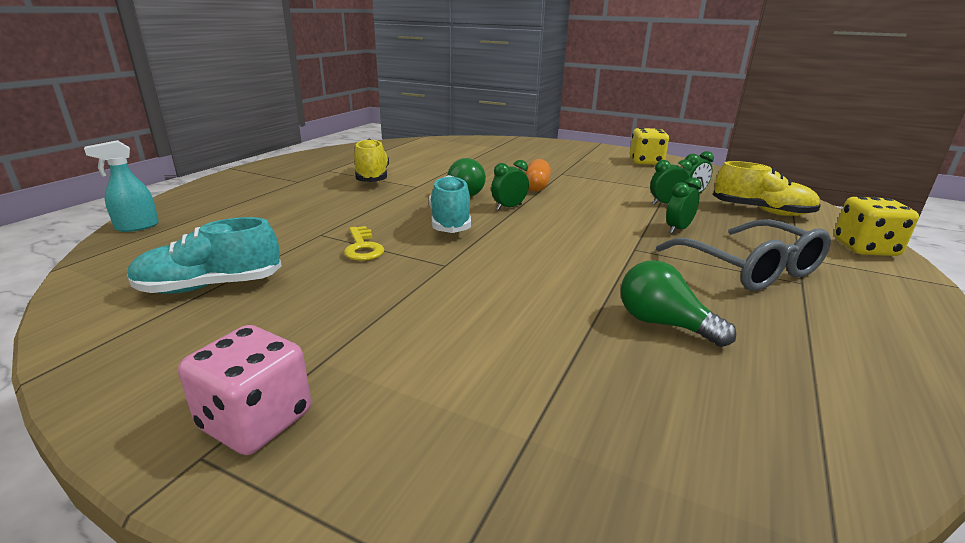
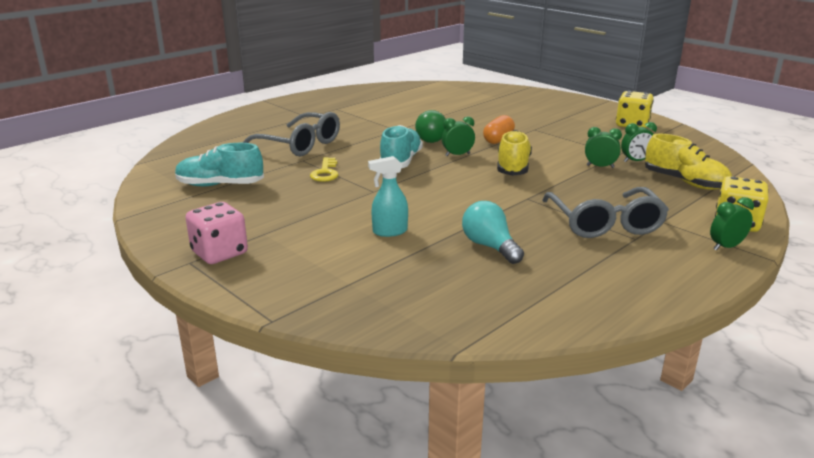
camera: 20 degrees right, 0 degrees up
(137, 227) = (188, 141): turquoise spray bottle -> turquoise spray bottle (389, 231)
(306, 215) = (299, 145): none -> grey glasses
(372, 177) = (367, 118): yellow shoe -> yellow shoe (513, 167)
(663, 324) = (490, 246): green light bulb -> turquoise light bulb
(678, 229) = (583, 188): green clock -> green clock (726, 247)

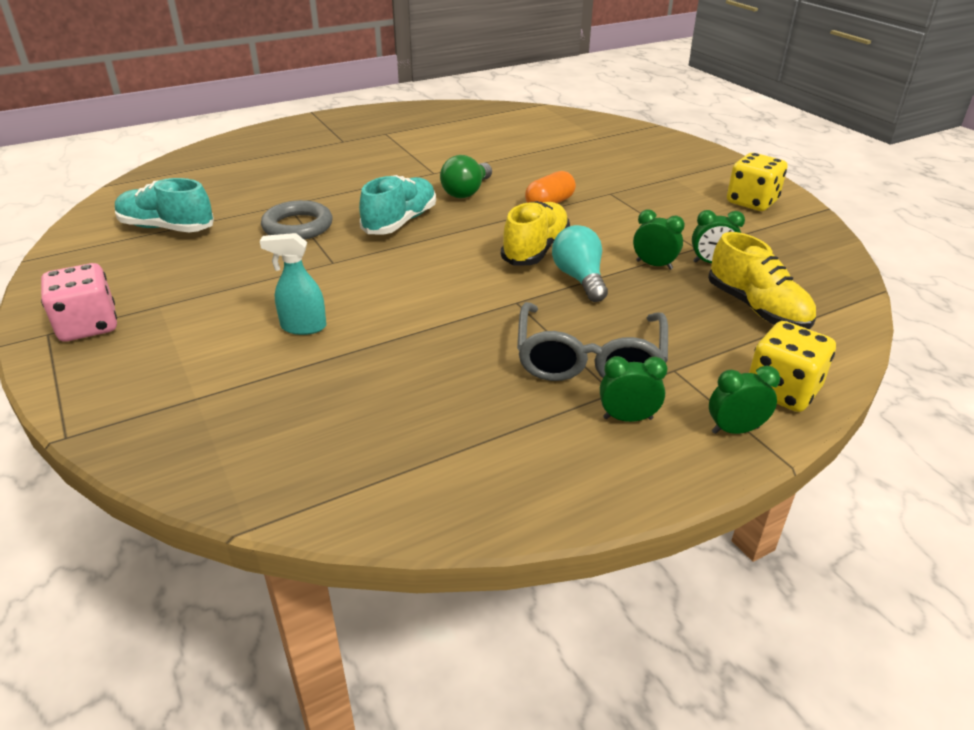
camera: 15 degrees right, 10 degrees up
(299, 145) = (301, 181): grey glasses -> none
(325, 173) = (298, 226): yellow key -> grey ring
(457, 155) = (478, 221): green clock -> green clock (627, 418)
(490, 246) = (408, 372): turquoise light bulb -> turquoise light bulb (579, 278)

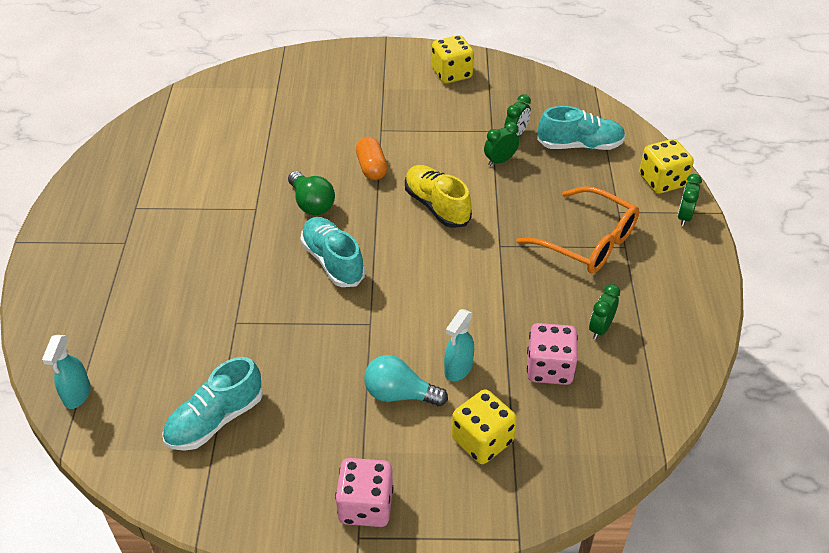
camera: 60 degrees left, 10 degrees up
(168, 172) = (77, 395): none -> turquoise spray bottle
(205, 371) = (482, 440): none -> yellow dice
(298, 226) = (288, 327): grey ring -> none
(345, 388) = (549, 368): none -> pink dice
(579, 278) = (492, 203): turquoise light bulb -> turquoise light bulb (400, 394)
(589, 360) = (588, 242): grey glasses -> orange glasses
(627, 418) = (652, 252): green clock -> green clock (600, 328)
(757, 308) = (580, 145): yellow shoe -> turquoise shoe

